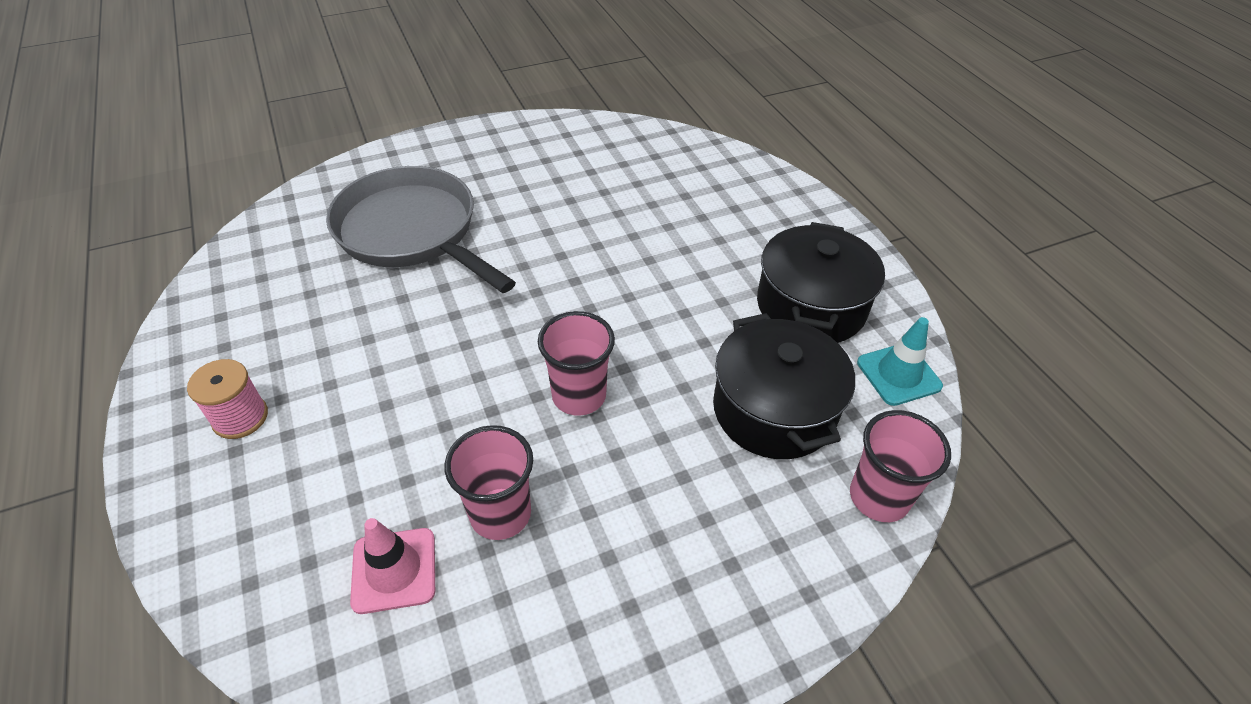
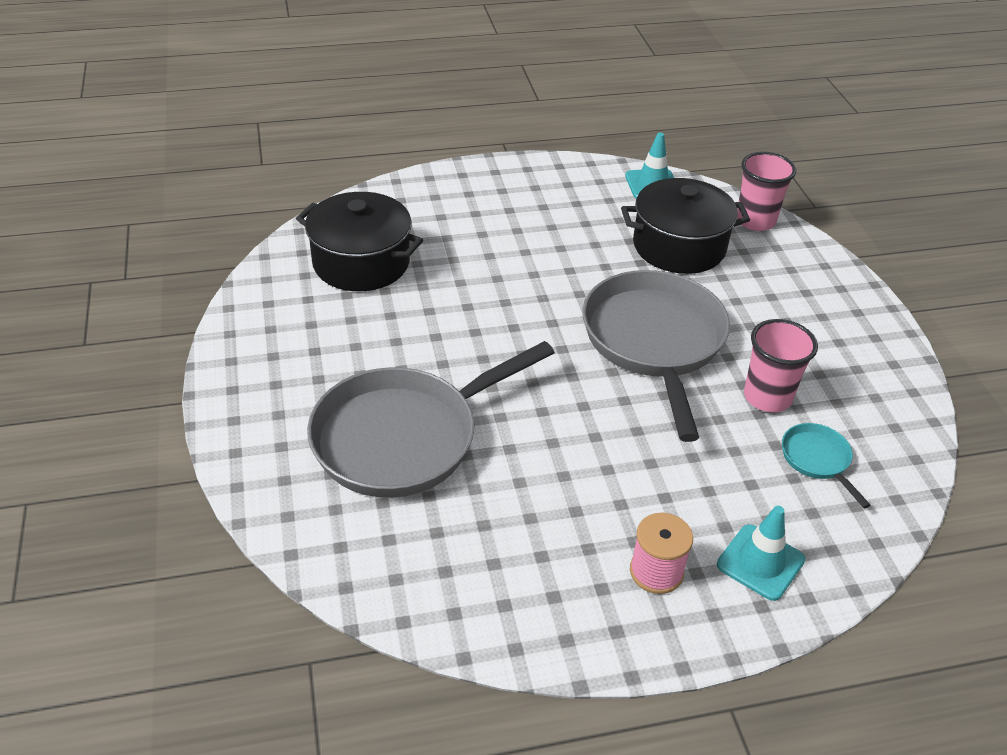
camera: 80 degrees left, 5 degrees down
(240, 507) = (760, 562): none -> turquoise traffic cone
(394, 570) = (817, 460): pink traffic cone -> turquoise pan
(579, 396) = (654, 342): pink cup -> grey pan
(810, 306) = (576, 205): black pot -> black pot (361, 262)

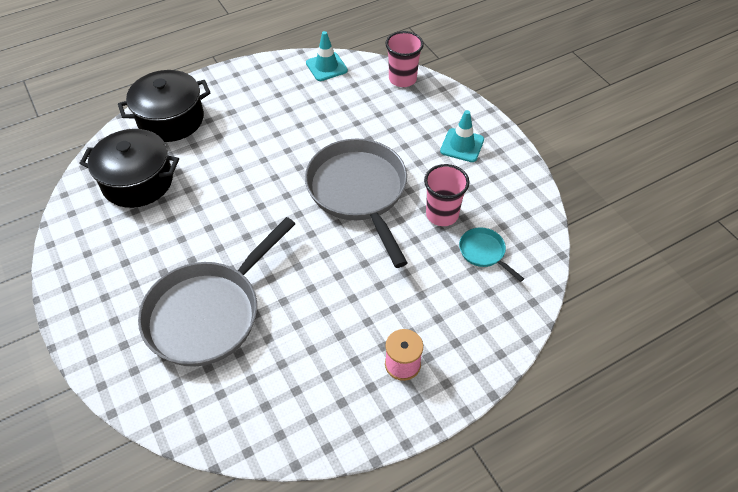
camera: 15 degrees left, 10 degrees up
(679, 246) = (356, 112): black pot -> black pot (171, 119)
(760, 562) = (466, 337): turquoise traffic cone -> turquoise traffic cone (462, 145)

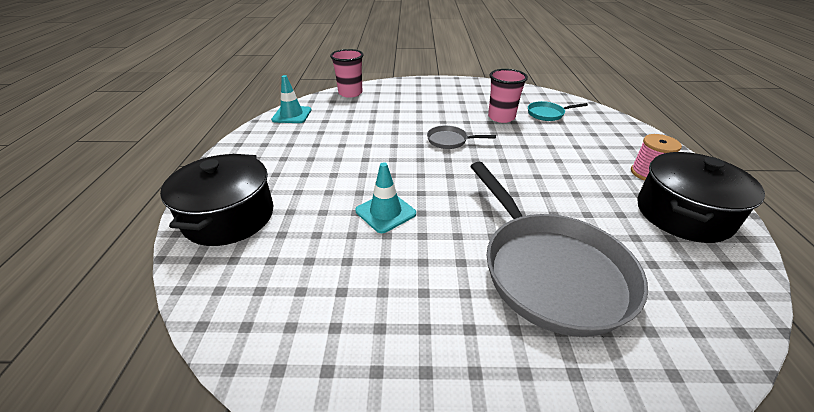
camera: 60 degrees left, 15 degrees down
(137, 181) = (295, 274): black pot -> black pot (683, 214)
(359, 192) = (450, 141): grey pan -> grey pan, size x0.43
(462, 145) = (441, 93): turquoise traffic cone -> turquoise traffic cone (385, 212)

